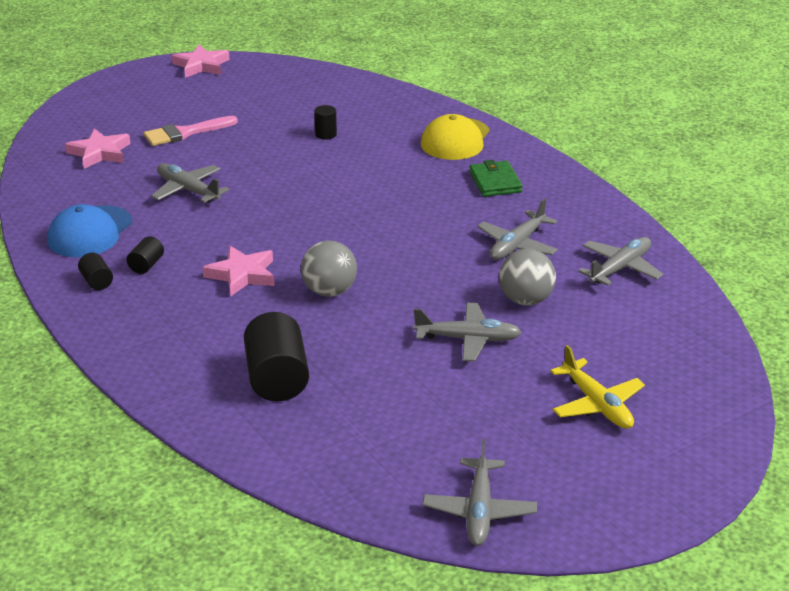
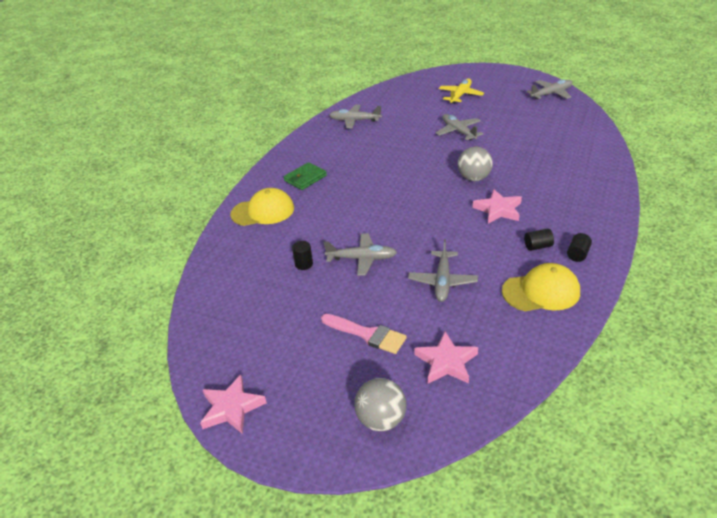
camera: 120 degrees left, 5 degrees up
(90, 232) = (541, 291): blue cap -> yellow cap
(277, 379) = (555, 160): black cylinder -> none
(517, 245) = (364, 149): grey plane -> grey plane (361, 259)
(525, 300) = (410, 131): grey ball -> grey ball (381, 420)

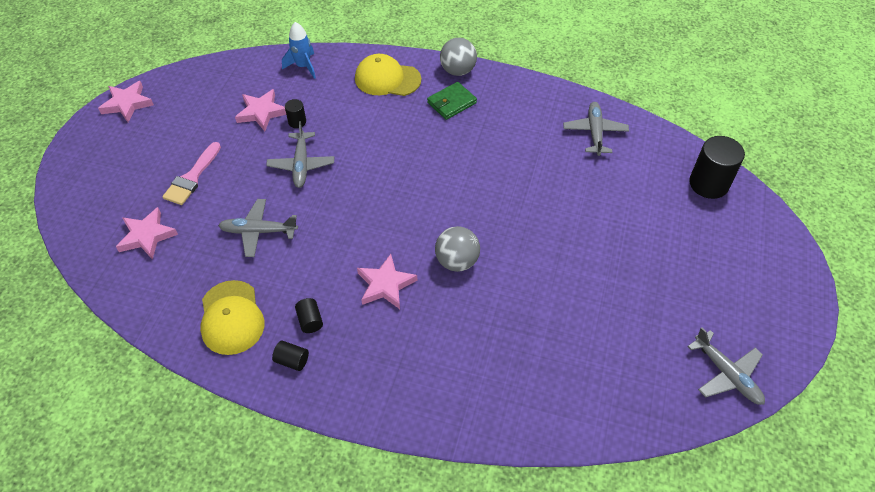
camera: 80 degrees right, 15 degrees up
(224, 263) = (303, 66): none -> blue rocket
(263, 211) = (387, 79): yellow cap -> yellow cap turned 120 degrees clockwise
(283, 289) = (261, 112): none -> pink star
(305, 178) = (451, 103): green wallet -> green wallet turned 75 degrees counterclockwise
(381, 420) = (93, 194): grey ball -> grey ball (458, 71)
(409, 87) = (708, 184): none -> black cylinder
(458, 132) = (578, 245): grey plane -> none
(460, 95) = (694, 247): yellow plane -> none

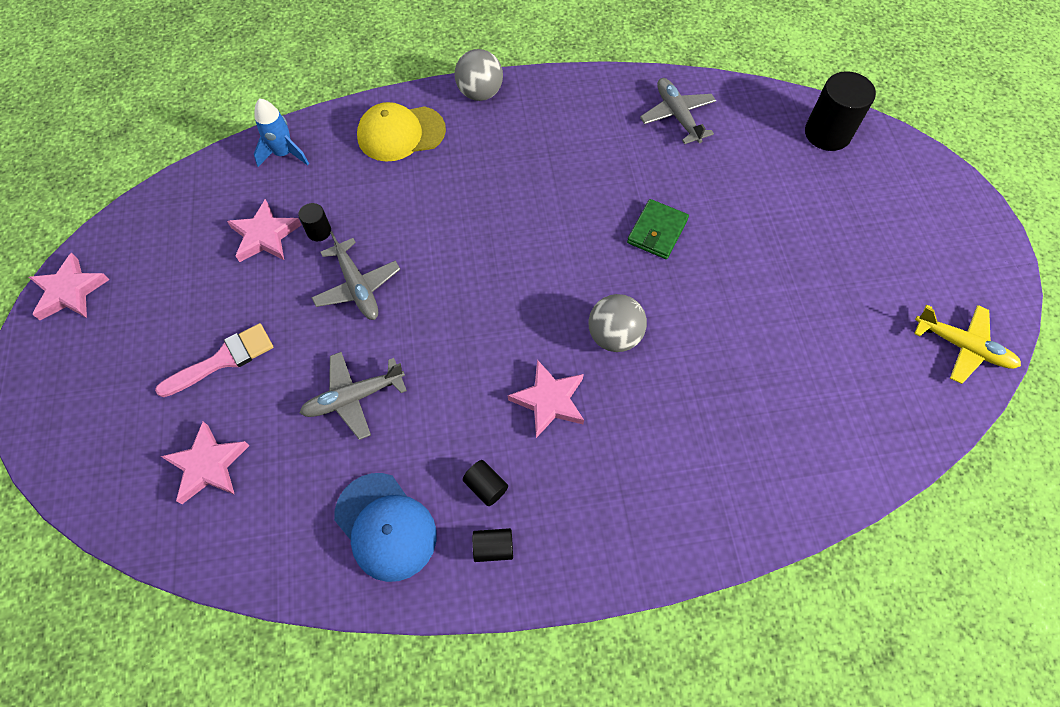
camera: 25 degrees left, 10 degrees up
(192, 177) = (223, 360): pink brush -> pink brush turned 120 degrees counterclockwise
(231, 317) = (385, 526): yellow cap -> blue cap
(451, 103) = (496, 137): green wallet -> green wallet (657, 231)
(726, 374) = (962, 346): grey plane -> yellow plane

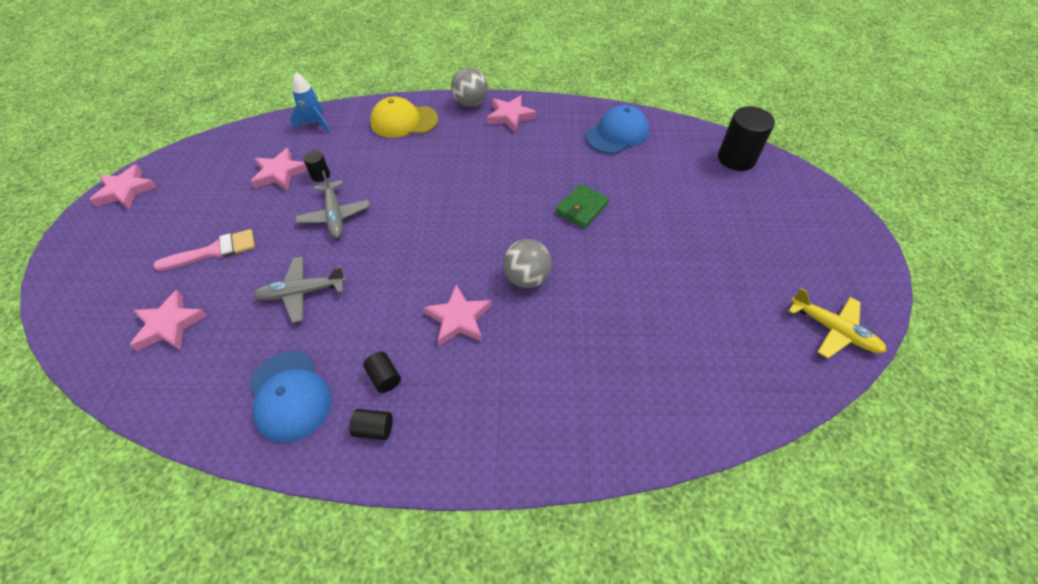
camera: 10 degrees right, 10 degrees down
(537, 107) = (510, 116): none -> pink star
(677, 116) = (617, 134): grey plane -> blue cap

